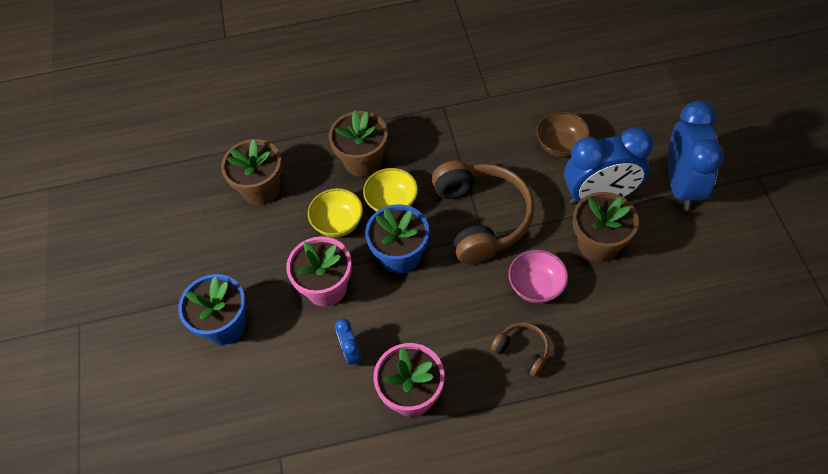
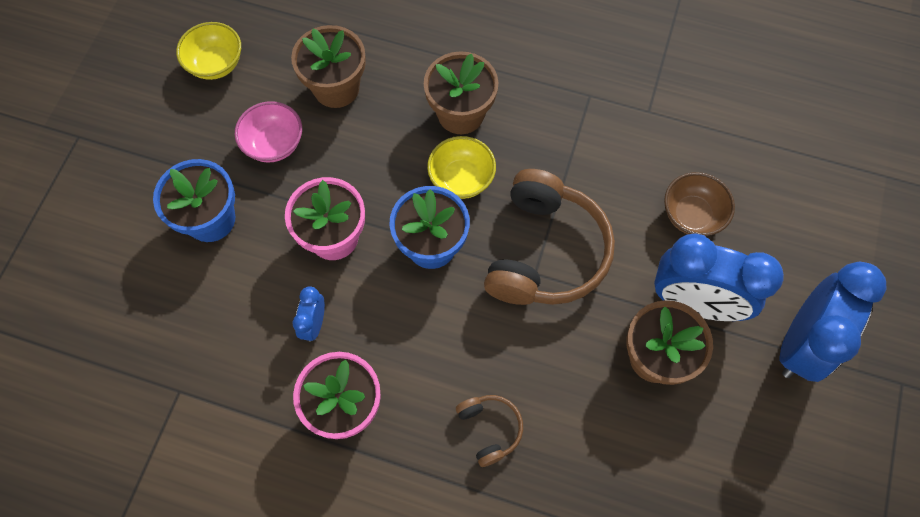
camera: 25 degrees right, 10 degrees up
(338, 223) = (390, 171): yellow bowl -> yellow bowl (216, 64)
(536, 286) = (553, 365): pink bowl -> pink bowl (274, 144)

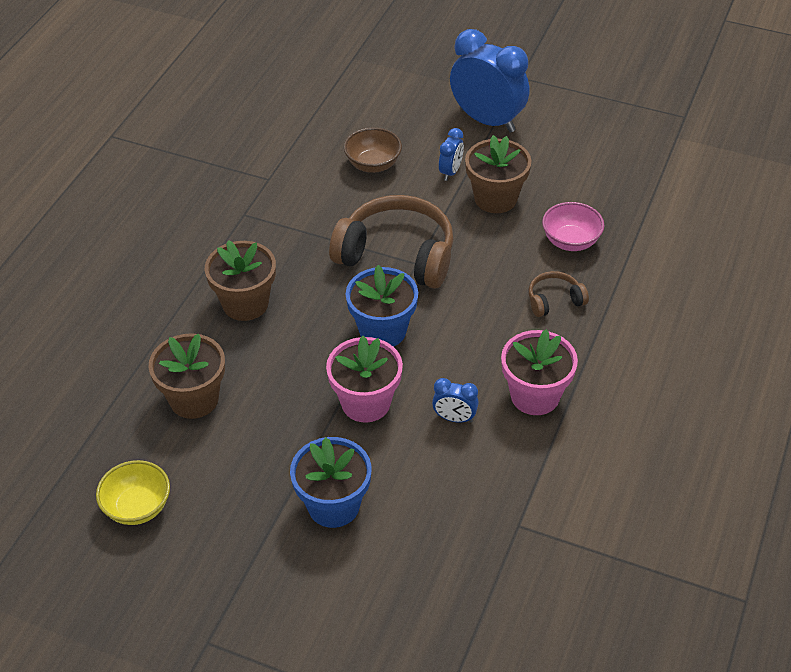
camera: 85 degrees left, 20 degrees down
(274, 144) = (252, 452): pink bowl -> pink bowl (570, 241)
(461, 179) = (316, 306): yellow bowl -> none
(694, 302) = (450, 172): blue clock -> blue clock, size x0.46

